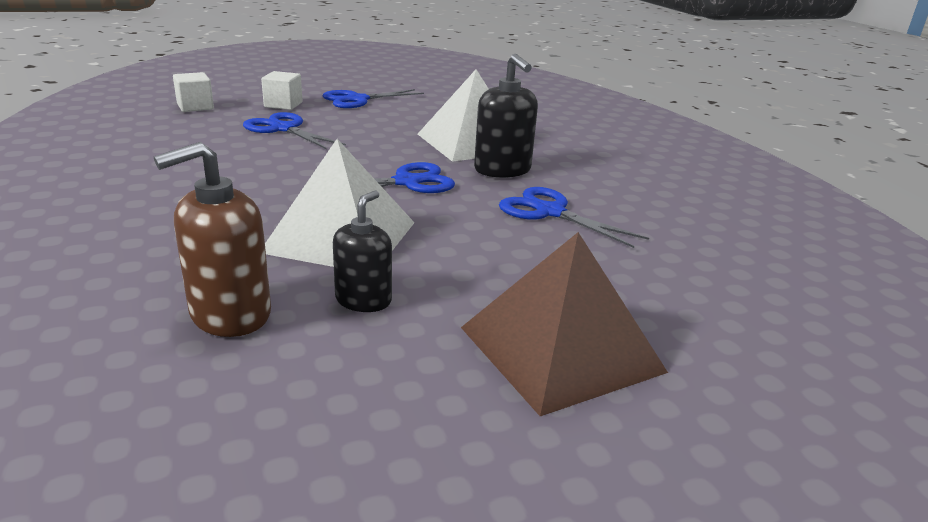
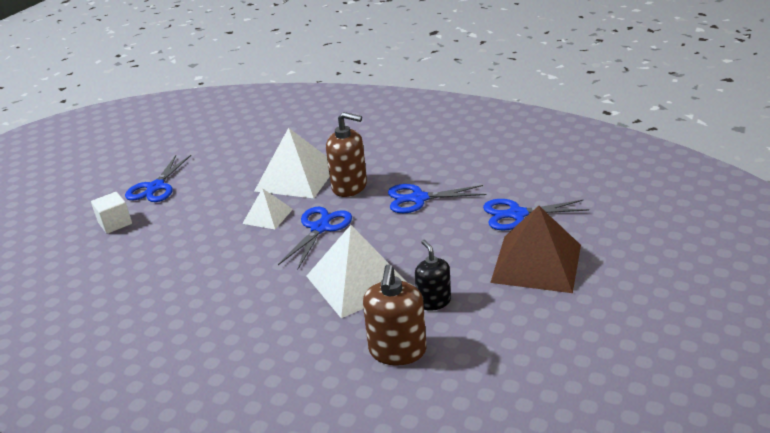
camera: 40 degrees left, 5 degrees up
(195, 107) = (55, 266): white cube -> none
(283, 129) = (164, 241): blue scissors -> blue scissors (516, 214)
(387, 153) = (267, 216): none -> white pyramid
(502, 170) = (349, 187): black soap dispenser -> brown soap dispenser

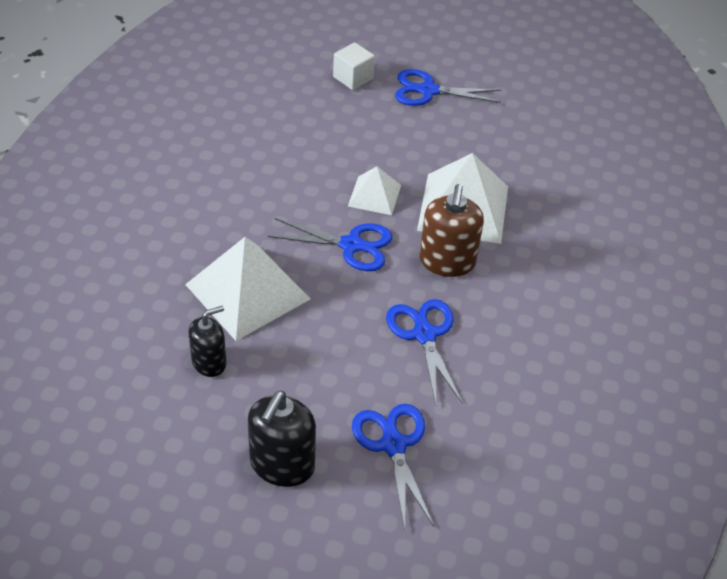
camera: 75 degrees right, 15 degrees up
(397, 351) = (130, 336): brown soap dispenser -> none
(536, 263) = (282, 464): brown pyramid -> black soap dispenser

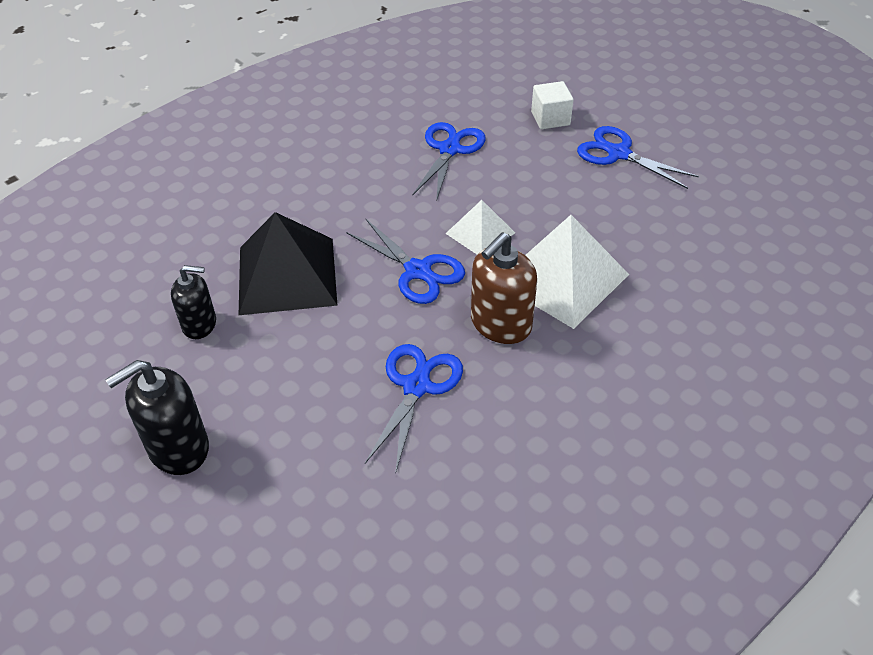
camera: 35 degrees right, 0 degrees up
(247, 292) = (287, 275): white pyramid -> black pyramid
(393, 445) = (294, 481): blue scissors -> blue scissors (450, 149)

